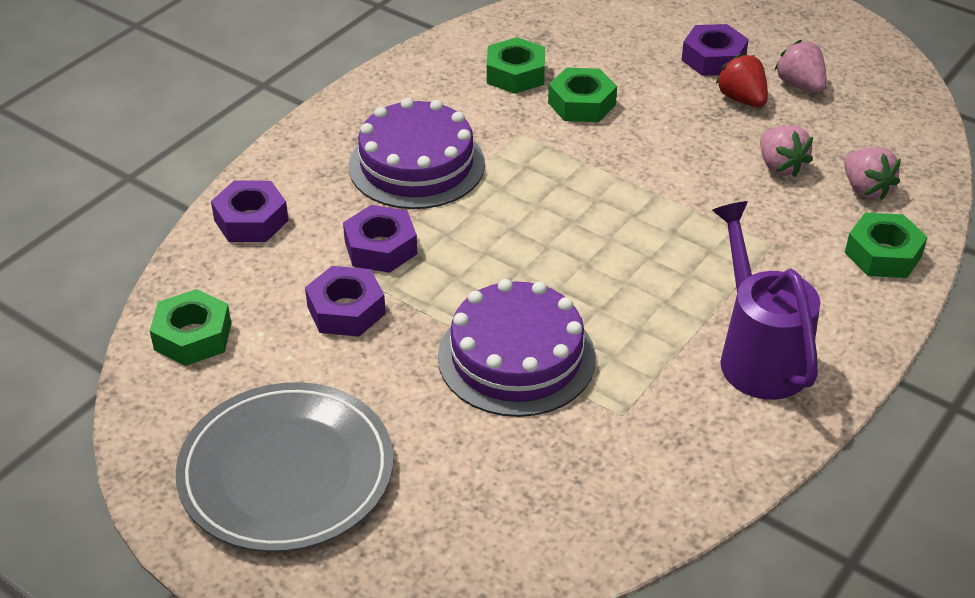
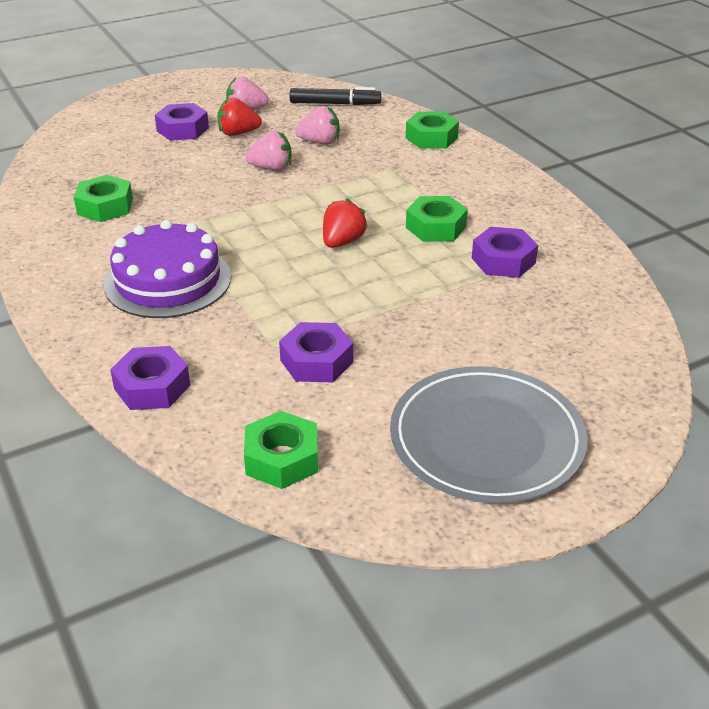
camera: 65 degrees left, 5 degrees down
(381, 248) = (255, 324): purple nut -> purple nut (503, 260)
(516, 357) = (429, 294): purple cake -> none
(573, 257) = (342, 242): none -> red strawberry
(581, 104) = (174, 190): green nut -> green nut (436, 227)
(758, 355) = (491, 203): purple watering can -> none
(865, 189) = (368, 124): pink strawberry -> pink strawberry (271, 168)
(891, 145) = (335, 104): none -> black marker

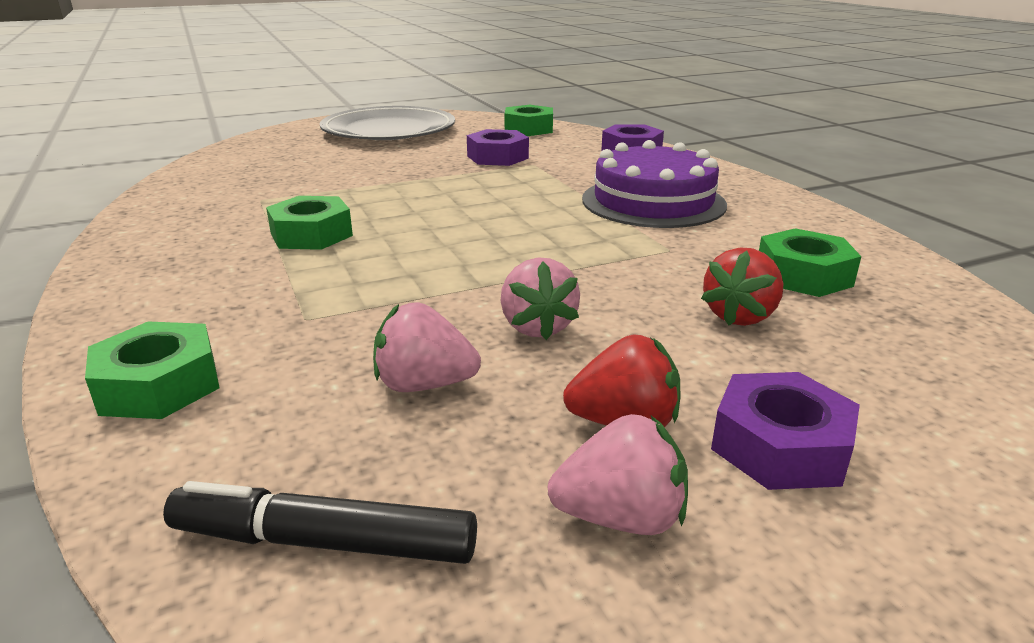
camera: 175 degrees left, 10 degrees down
(271, 168) = (537, 327): pink strawberry -> pink strawberry turned 105 degrees counterclockwise
(342, 242) = (444, 225): red strawberry -> red strawberry (740, 316)
(503, 260) = (264, 204): purple nut -> none

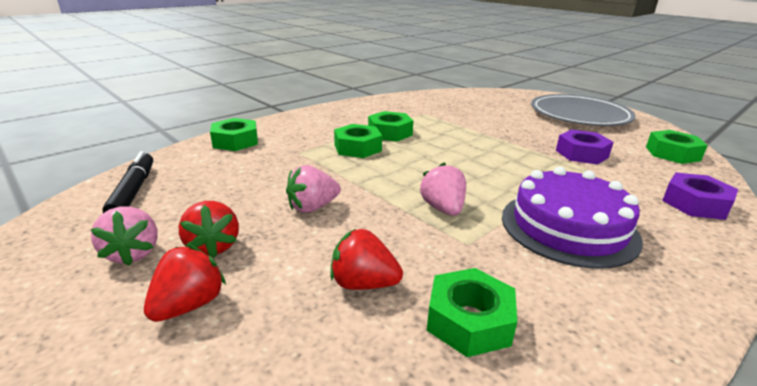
camera: 70 degrees right, 0 degrees up
(346, 266) = (357, 148): none -> green nut
(424, 385) = (244, 188): pink strawberry -> pink strawberry (443, 209)
(780, 446) = (189, 305): purple nut -> red strawberry

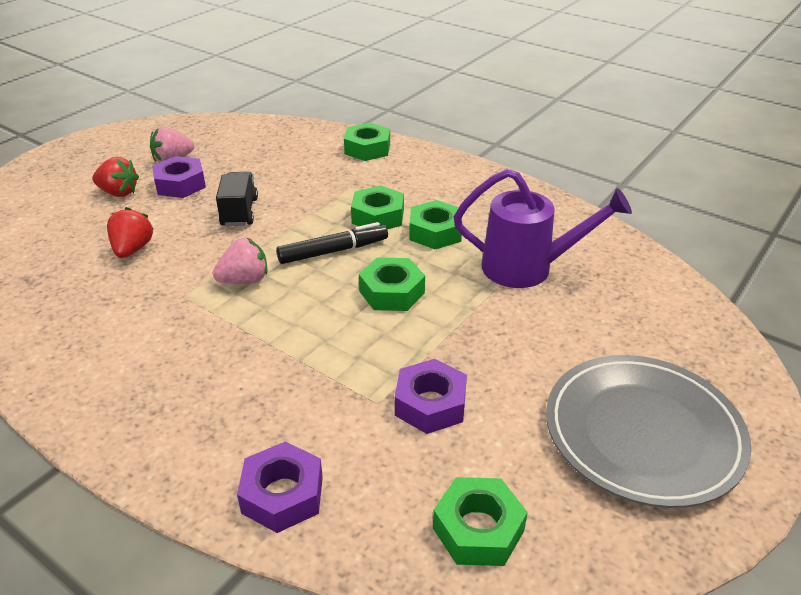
camera: 80 degrees right, 10 degrees up
(133, 191) = (255, 135): black marker -> black marker (333, 251)
(213, 246) = (180, 184): red strawberry -> purple nut
(312, 207) = (239, 212): pink strawberry -> black truck
(440, 116) = (527, 268): none -> purple watering can
(469, 320) = (87, 297): green nut -> green nut (392, 292)
(568, 227) = (214, 362): purple cake -> none

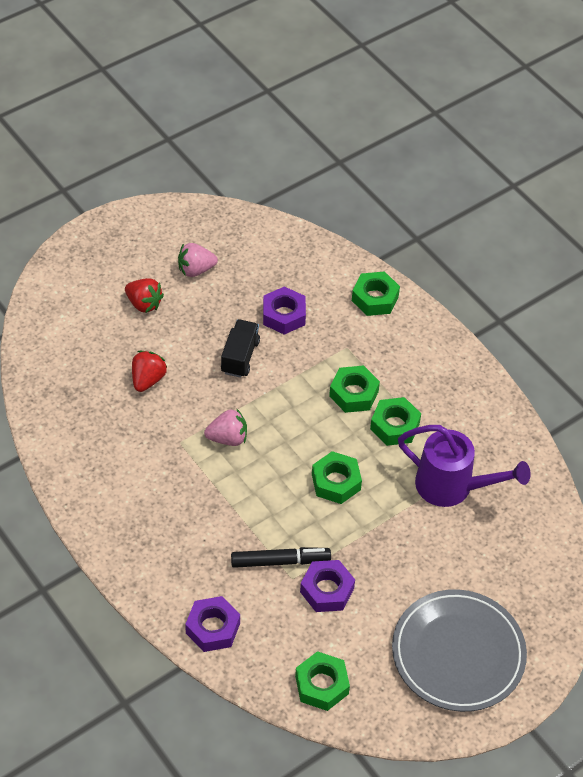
camera: 15 degrees right, 15 degrees up
(180, 184) = (197, 306): purple nut -> purple nut (284, 315)
(333, 251) = (304, 425): black marker -> black marker (280, 561)

